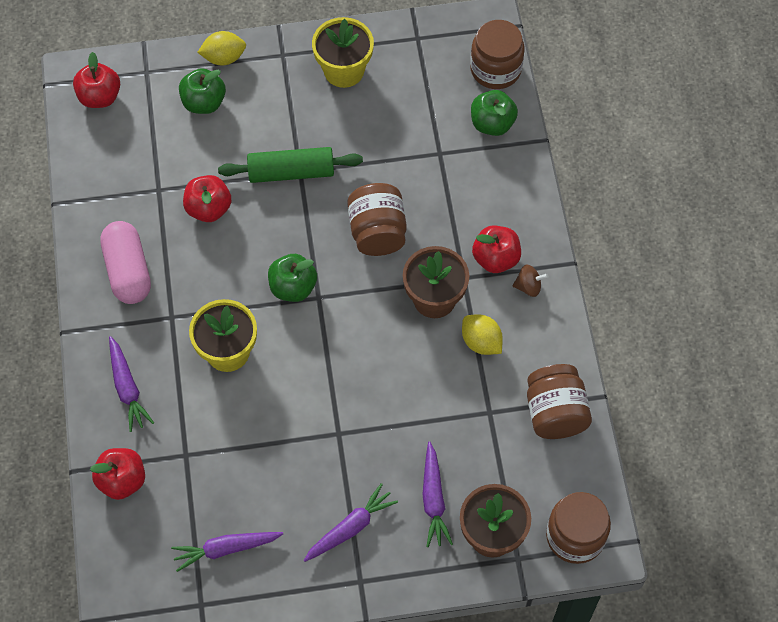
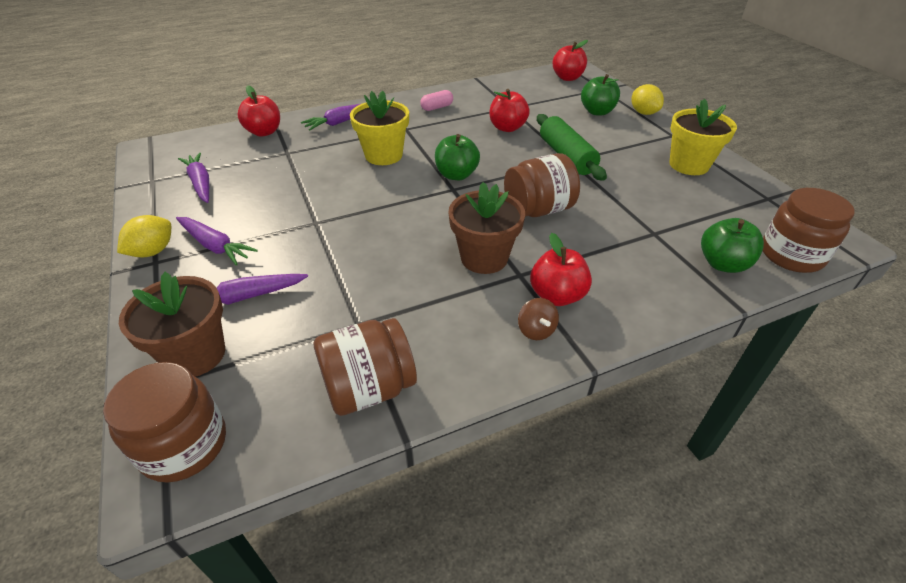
camera: 75 degrees right, 20 degrees down
(128, 271) = (437, 107): pink capsule -> pink capsule, size x0.52
(481, 342) = (446, 302): yellow lemon -> yellow lemon (153, 251)

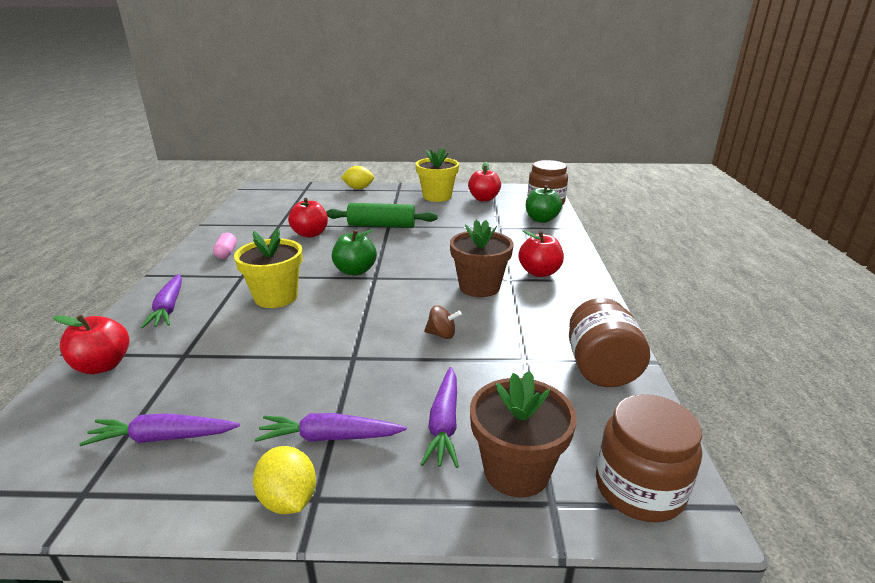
camera: 65 degrees left, 15 degrees down
(215, 246) = (329, 437): purple carrot -> purple carrot turned 150 degrees counterclockwise
(536, 330) = (570, 288): brown spinning top -> brown spinning top (442, 334)
(538, 210) = (439, 253): brown jar -> none
(567, 78) = (268, 194): red apple -> red apple (483, 199)
(597, 112) = (335, 200): green apple -> none

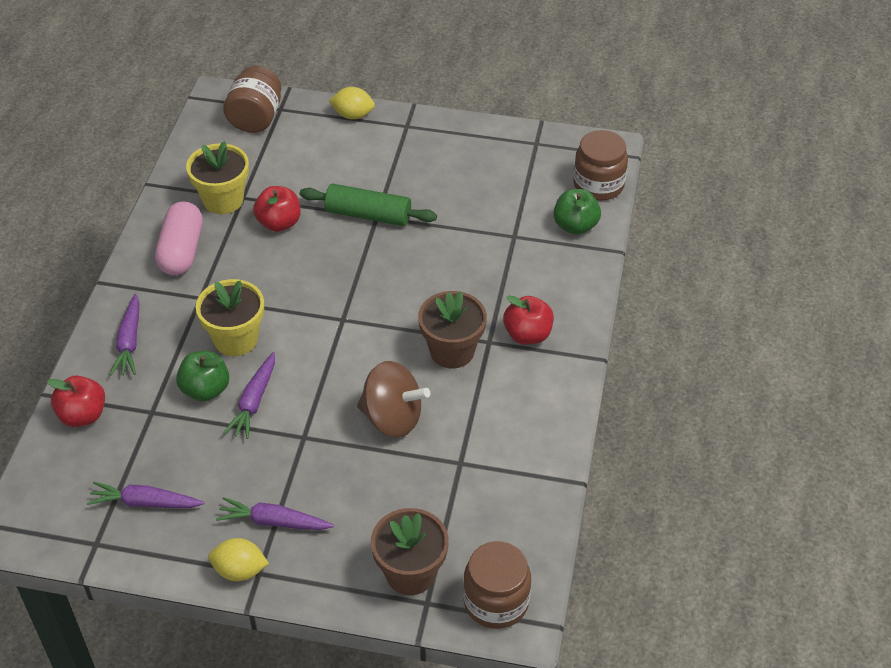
camera: 10 degrees right, 20 degrees up
(226, 253) = (181, 251): pink capsule -> pink capsule, size x1.92
(288, 499) = (240, 571): yellow lemon -> yellow lemon turned 60 degrees counterclockwise
(355, 271) = (323, 305): green apple -> green apple (205, 390)
(437, 196) = (456, 151): yellow flower pot -> yellow flower pot (223, 200)
(442, 334) = (392, 418): brown spinning top -> brown spinning top, size x2.14
(444, 424) = (367, 523): purple carrot -> purple carrot (254, 402)
(483, 199) = (517, 165): red apple -> none
(601, 368) = (526, 483): brown jar -> brown jar (255, 118)

